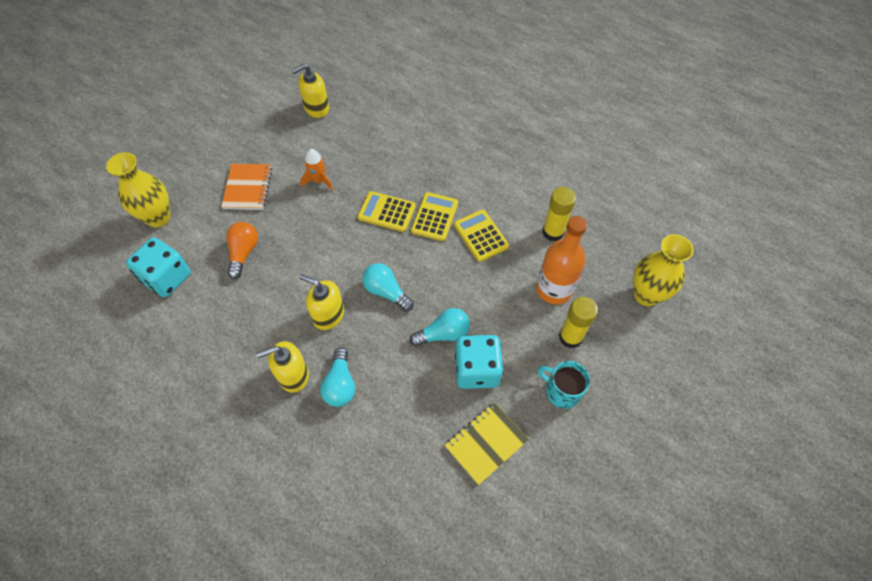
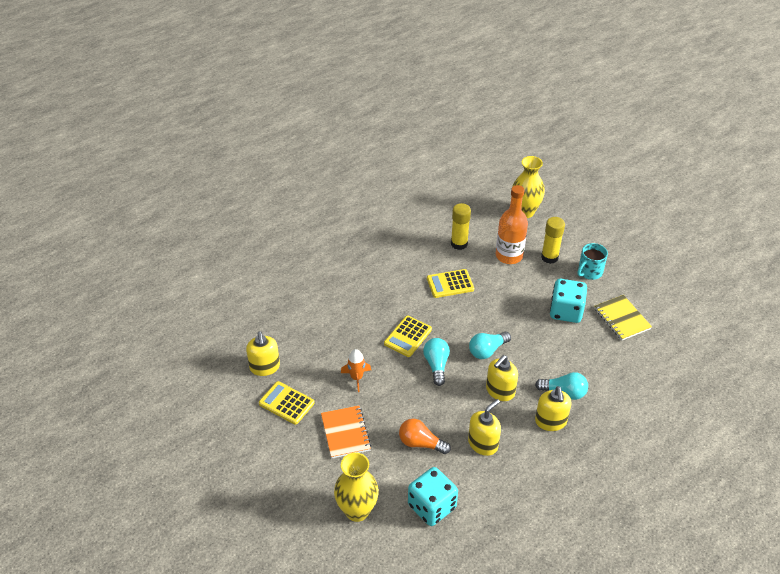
camera: 75 degrees left, 15 degrees down
(248, 188) = (345, 433): orange notebook -> orange notebook turned 60 degrees clockwise
(251, 310) = (483, 444): none -> yellow soap dispenser
(434, 217) = (423, 307): yellow calculator -> yellow calculator (286, 403)
(443, 334) = (532, 324): turquoise light bulb -> turquoise light bulb (436, 365)

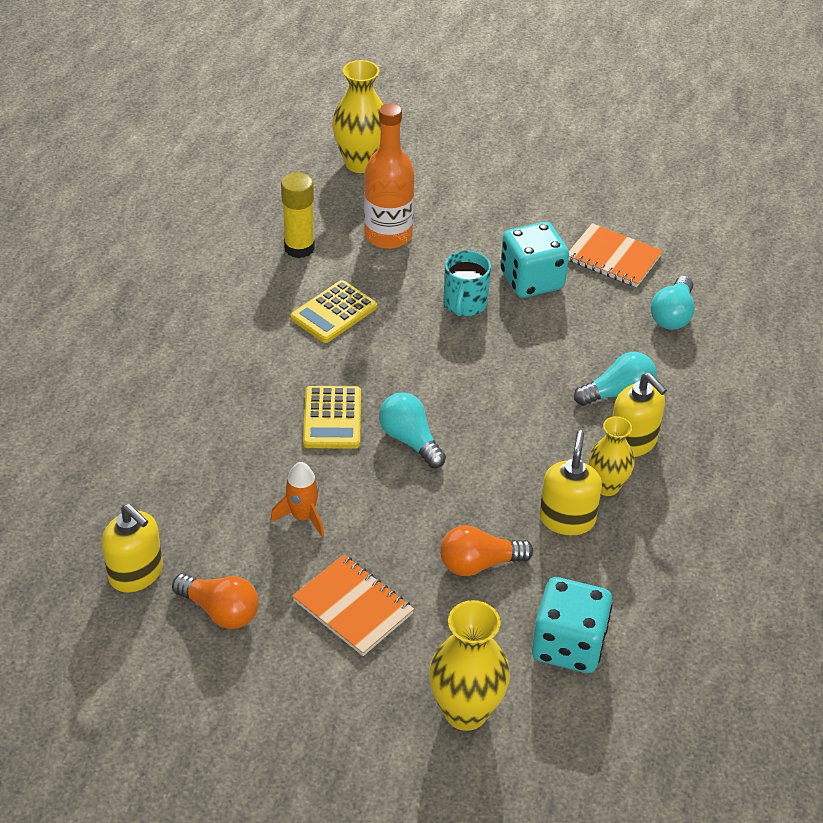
camera: 35 degrees left, 0 degrees up
(286, 403) = (220, 611): yellow calculator -> orange light bulb
(487, 350) = (466, 384): turquoise light bulb -> turquoise light bulb (672, 315)
(500, 391) = (530, 433): yellow soap dispenser -> none
(517, 438) = (606, 486): none -> yellow vase
(549, 257) = (448, 214): yellow glue stick -> none
(589, 272) = (519, 212): turquoise mug -> turquoise mug (465, 303)
(621, 319) = (613, 258): yellow notebook -> orange notebook

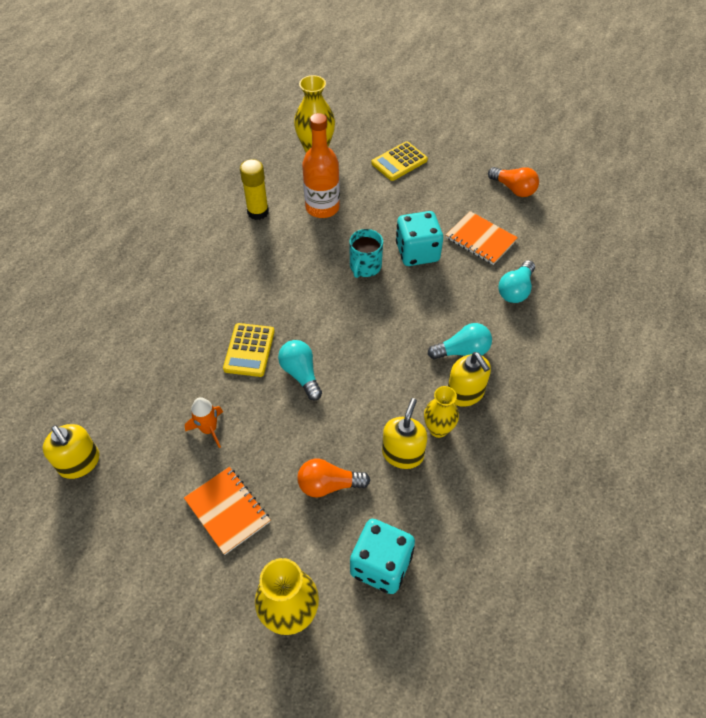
camera: 10 degrees right, 10 degrees up
(220, 611) = (131, 502): orange light bulb -> orange light bulb (513, 189)
(334, 313) = (270, 265): yellow calculator -> yellow calculator (399, 162)

